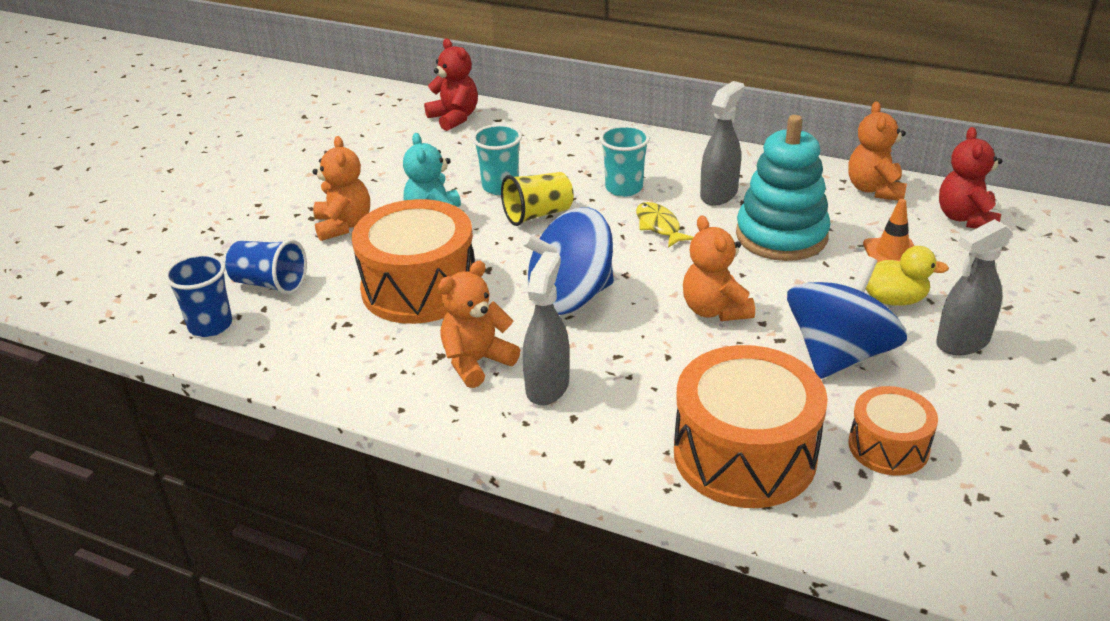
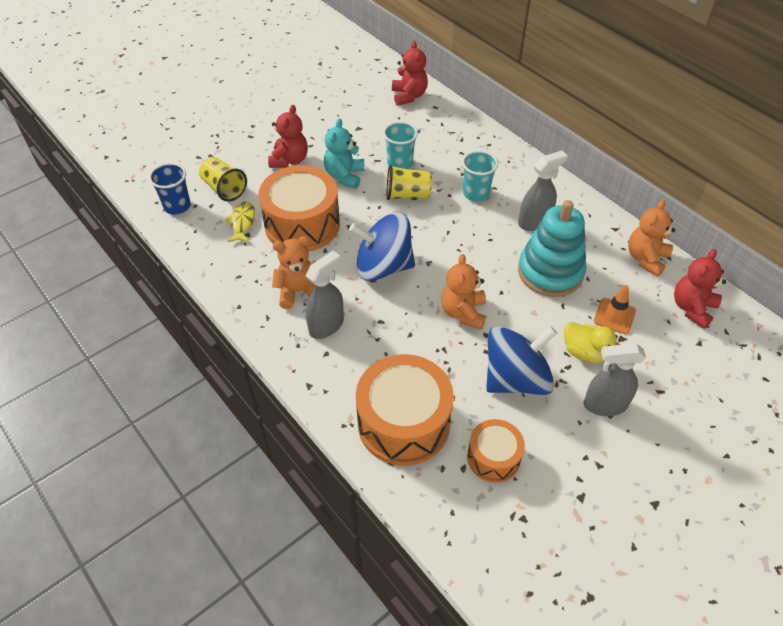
camera: 25 degrees right, 15 degrees up
(270, 284) = (224, 189): blue cup -> yellow cup
(343, 225) = (289, 160): orange teddy bear -> red teddy bear
(659, 226) = (476, 233): yellow fish -> yellow fish (242, 222)

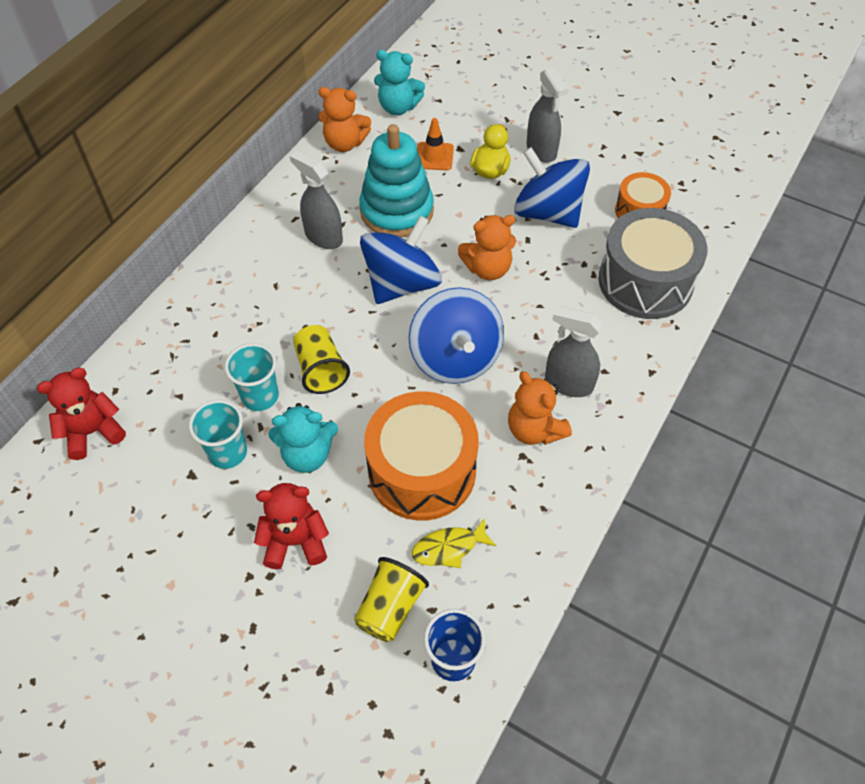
camera: 110 degrees left, 5 degrees up
(403, 423) = (645, 281): orange drum -> grey drum
(468, 255) = (402, 283): none -> blue spinning top
(476, 193) = (293, 300): turquoise cup -> turquoise cup (228, 453)
(692, 308) = (398, 107): red teddy bear -> turquoise teddy bear

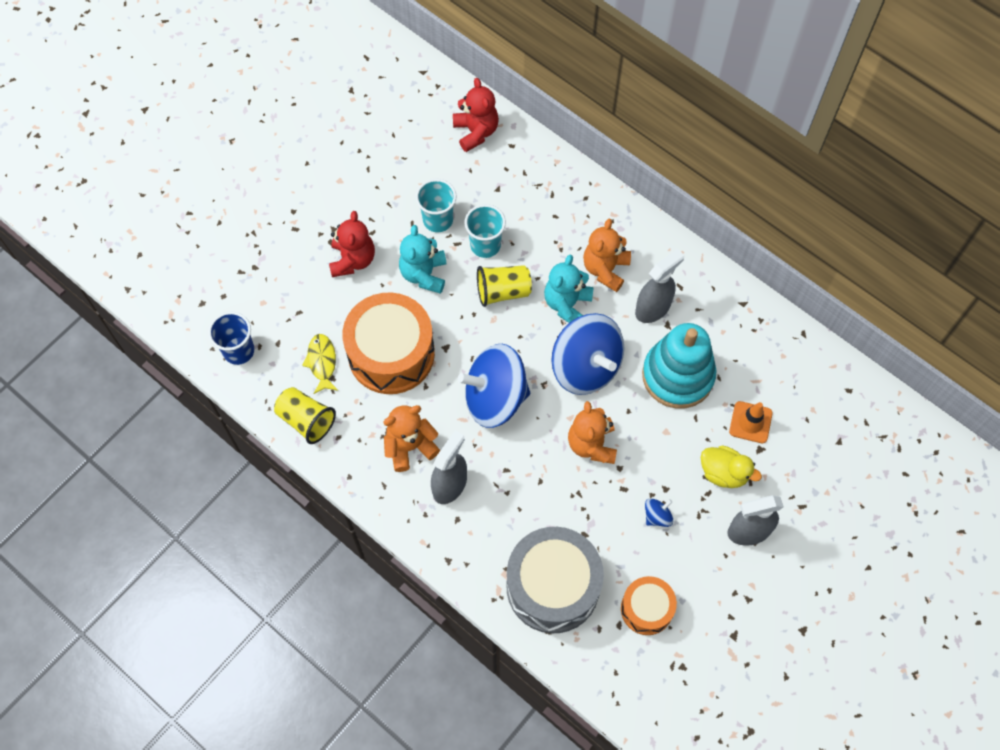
camera: 100 degrees right, 10 degrees up
(345, 143) = (779, 340): orange teddy bear -> orange teddy bear (605, 269)
(390, 607) = (286, 316): yellow cup -> yellow cup (306, 420)
(398, 107) = (830, 399): turquoise teddy bear -> turquoise teddy bear (567, 304)
(547, 212) = (657, 516): blue spinning top -> blue spinning top, size x0.40

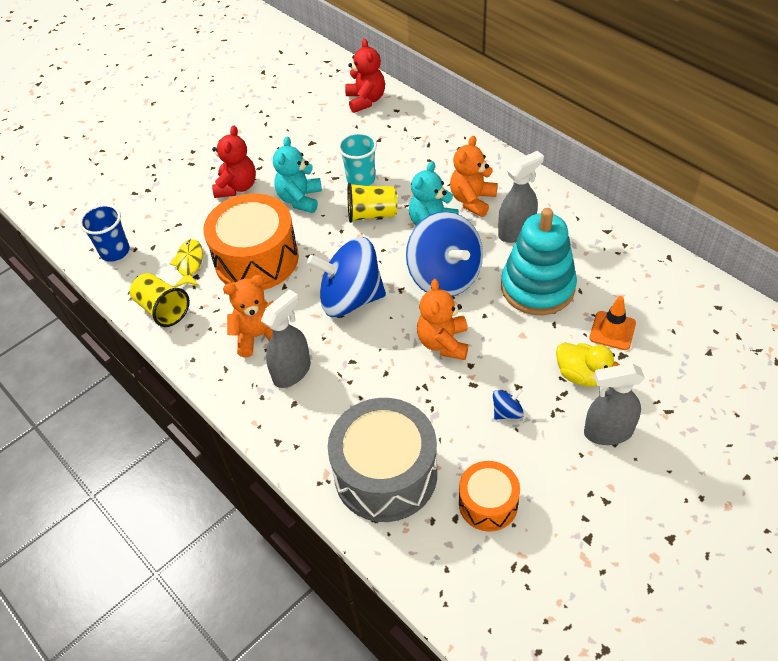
camera: 10 degrees right, 15 degrees down
(438, 220) = (320, 160): turquoise cup -> none

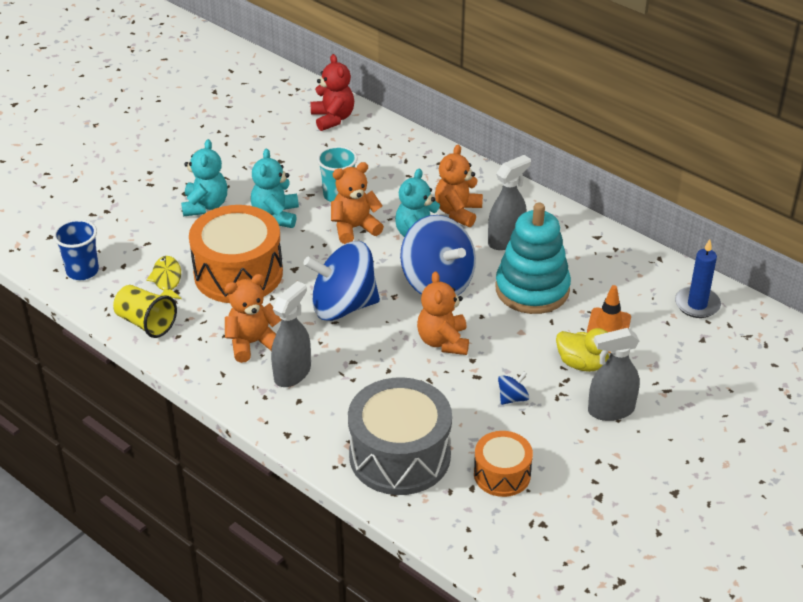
camera: 10 degrees left, 10 degrees down
(237, 187) = (205, 206): red teddy bear -> turquoise teddy bear
(372, 214) = (354, 228): yellow cup -> orange teddy bear
(705, 311) = (697, 304): none -> blue candle

